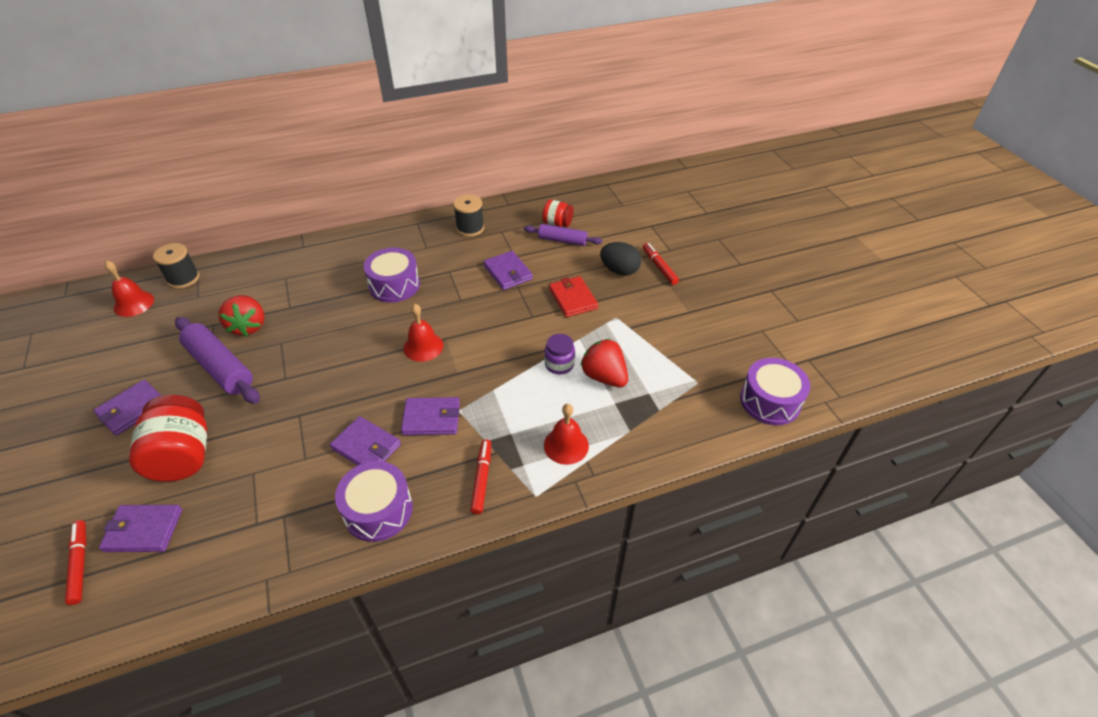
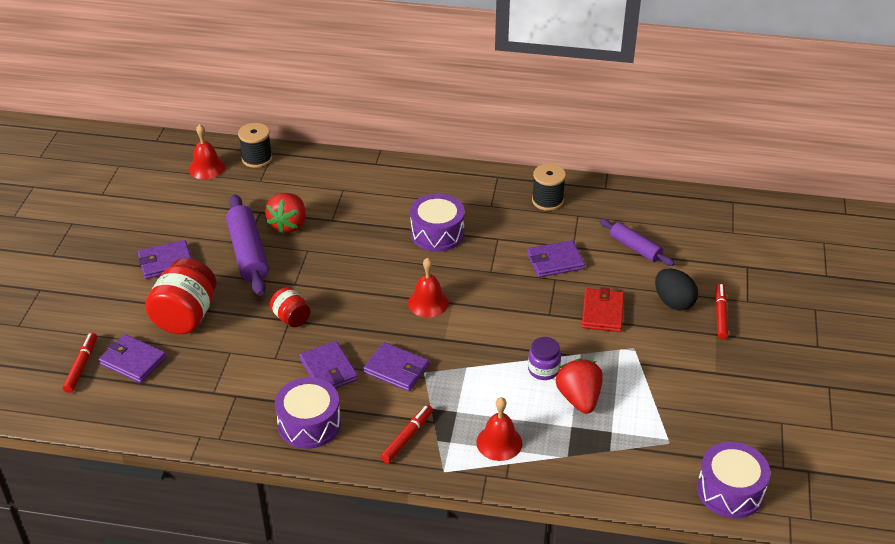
camera: 30 degrees right, 5 degrees down
(508, 272) = (555, 261): purple wallet -> purple wallet turned 75 degrees clockwise
(557, 223) = (643, 228): red jar -> red jar (291, 318)

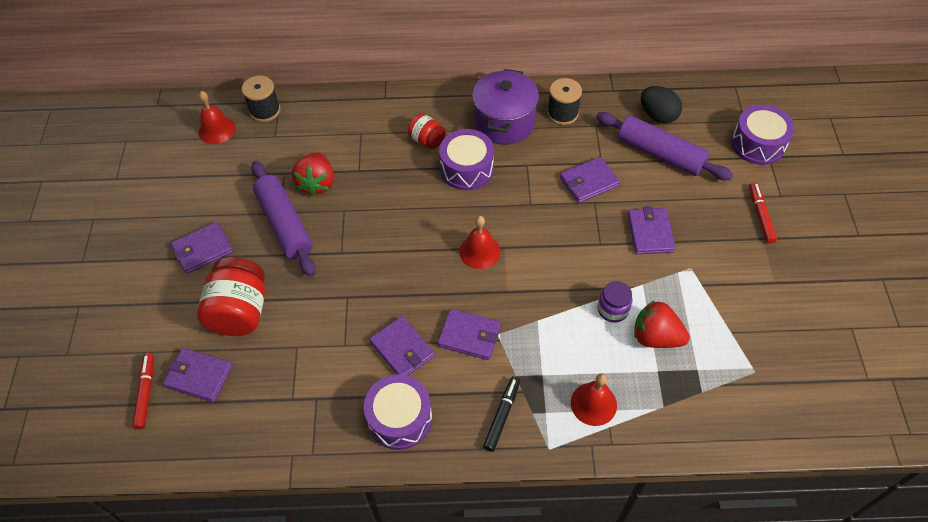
camera: 10 degrees left, 15 degrees up
(291, 318) = (348, 294): red jar -> red jar (427, 140)
(407, 437) = (502, 415): red marker -> black marker
(486, 200) = (504, 122): none -> purple pot
(579, 398) = (656, 337): red strawberry -> red strawberry turned 45 degrees counterclockwise
(602, 312) = (650, 232): red wallet -> purple wallet
(635, 248) = (660, 153): purple rolling pin -> purple rolling pin, size x1.62
(673, 302) = (713, 209): black egg -> black egg (658, 115)
(730, 491) = (827, 416): purple drum -> purple drum (758, 144)

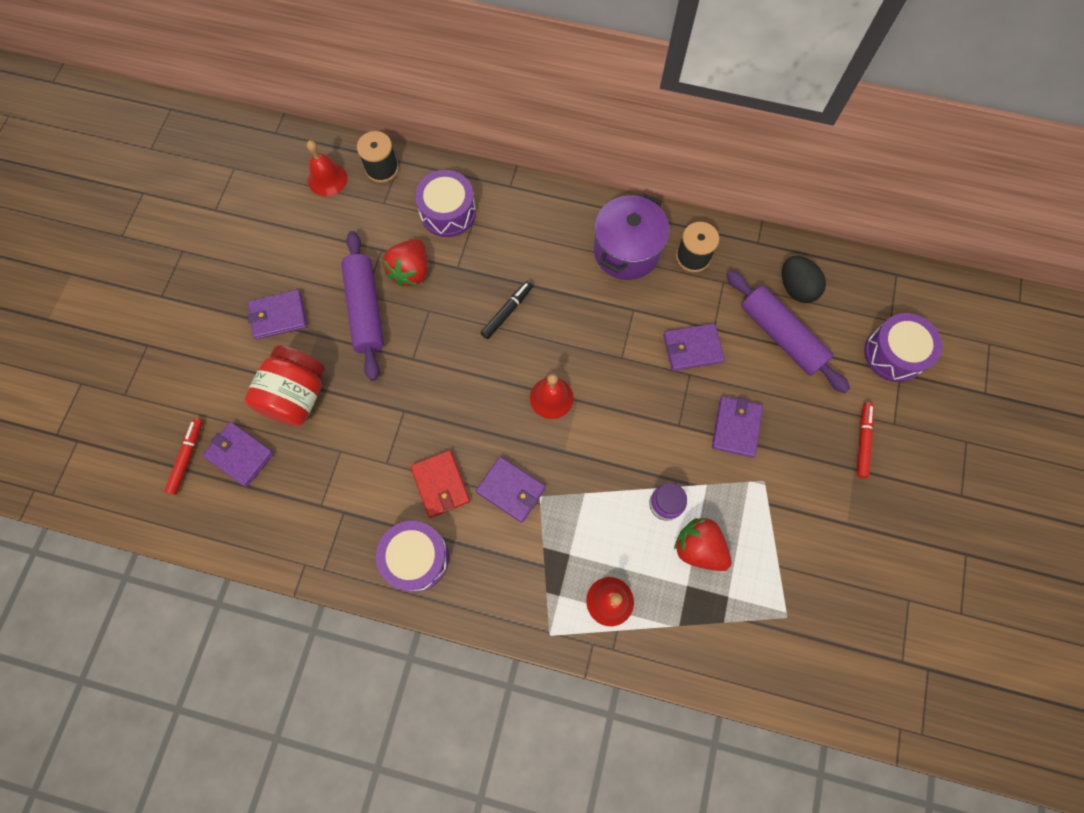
camera: 15 degrees right, 15 degrees up
(402, 349) = (440, 484): purple wallet -> red wallet
(427, 140) = (538, 251): red jar -> none
(467, 169) = (569, 297): purple drum -> purple drum (448, 212)
(502, 415) = (515, 586): black marker -> black marker (507, 312)

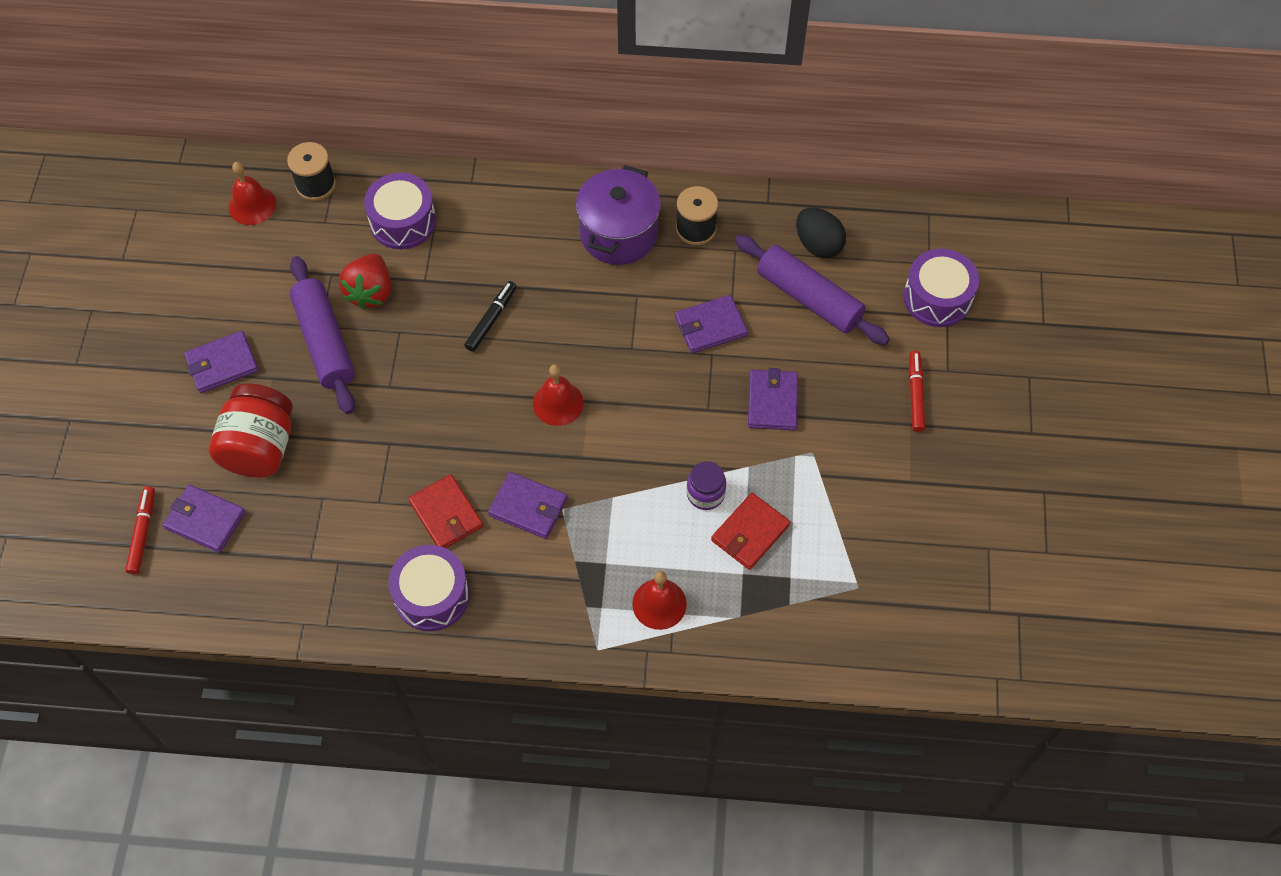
camera: 10 degrees left, 10 degrees down
(699, 548) = (750, 533): red strawberry -> red wallet

